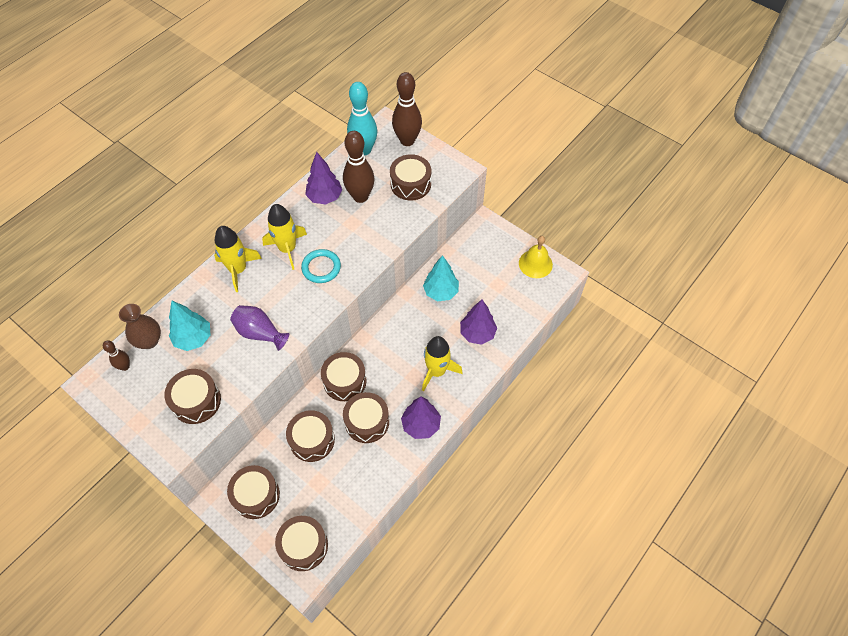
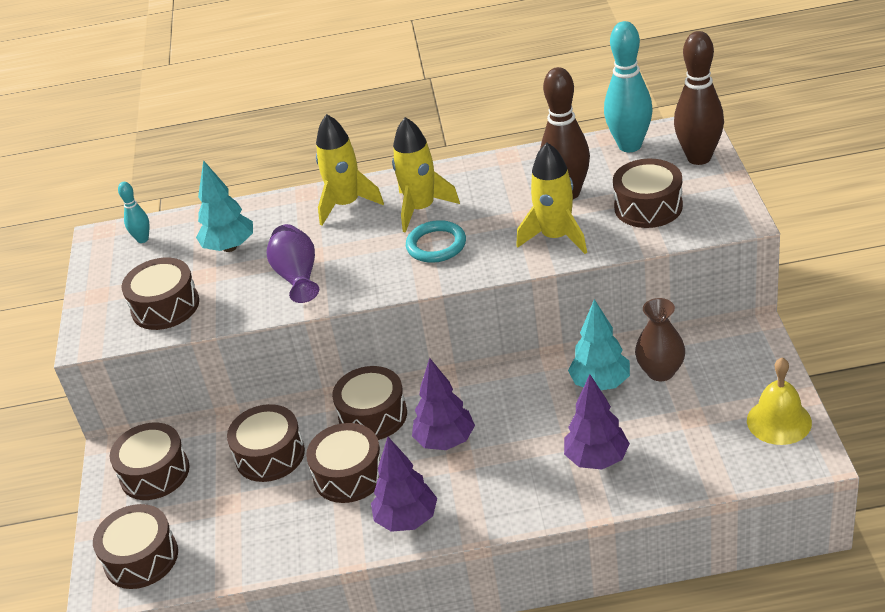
camera: 50 degrees right, 20 degrees down
(125, 366) = (142, 239): brown bowling pin -> turquoise bowling pin
(149, 341) = (189, 227): brown vase -> brown vase (660, 371)
(324, 197) = (523, 175): purple tree -> purple tree (445, 441)
(437, 371) = (494, 471): yellow rocket -> yellow rocket (556, 237)

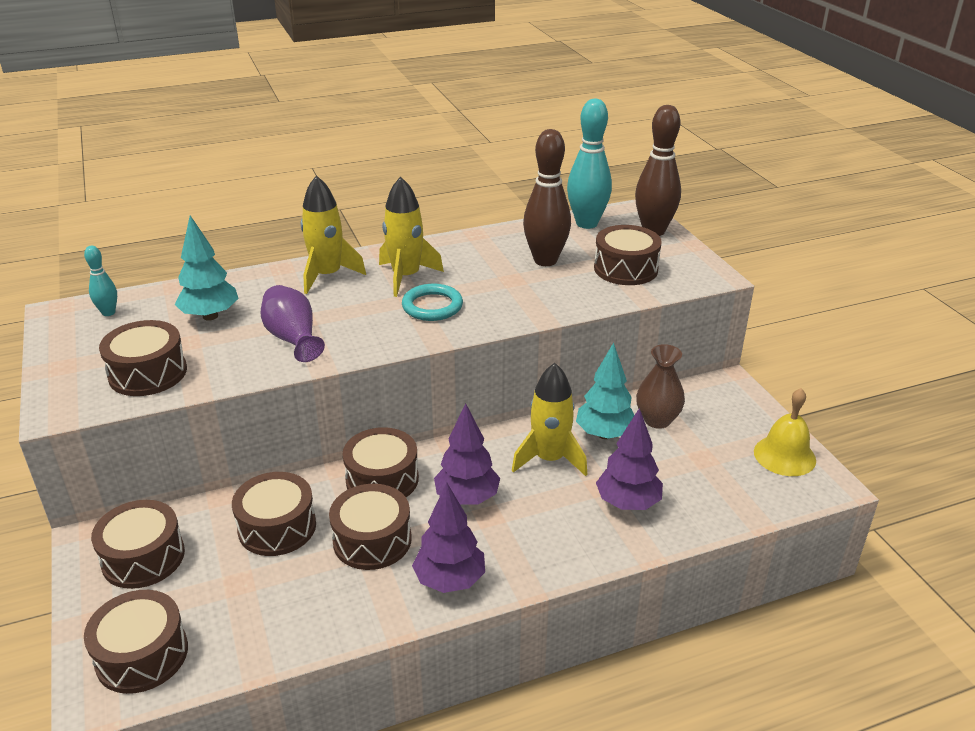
camera: 20 degrees left, 5 degrees down
(556, 237) = (549, 295): yellow rocket -> yellow rocket (549, 459)

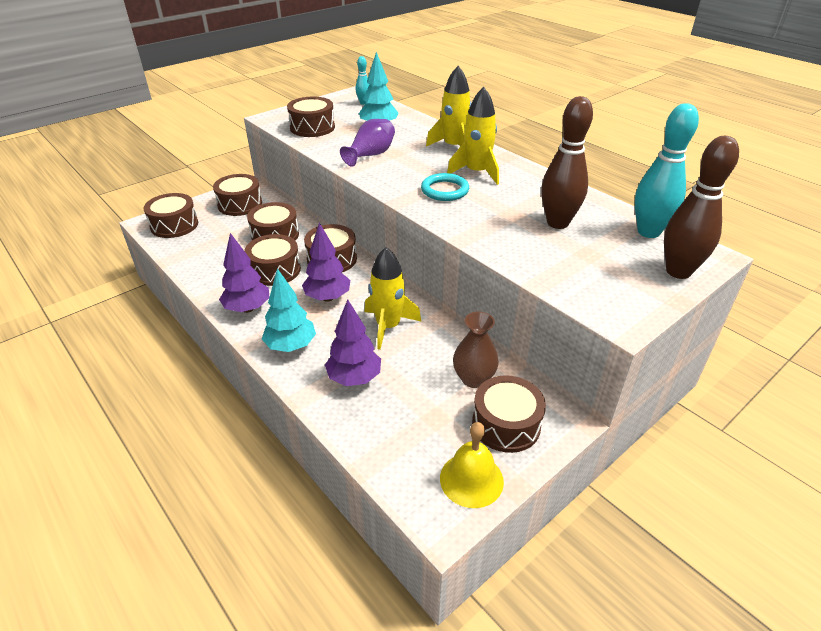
camera: 70 degrees right, 5 degrees up
(604, 434) = (435, 350): turquoise tree -> turquoise tree (291, 346)
(625, 269) = (584, 266): brown drum -> brown drum (506, 424)

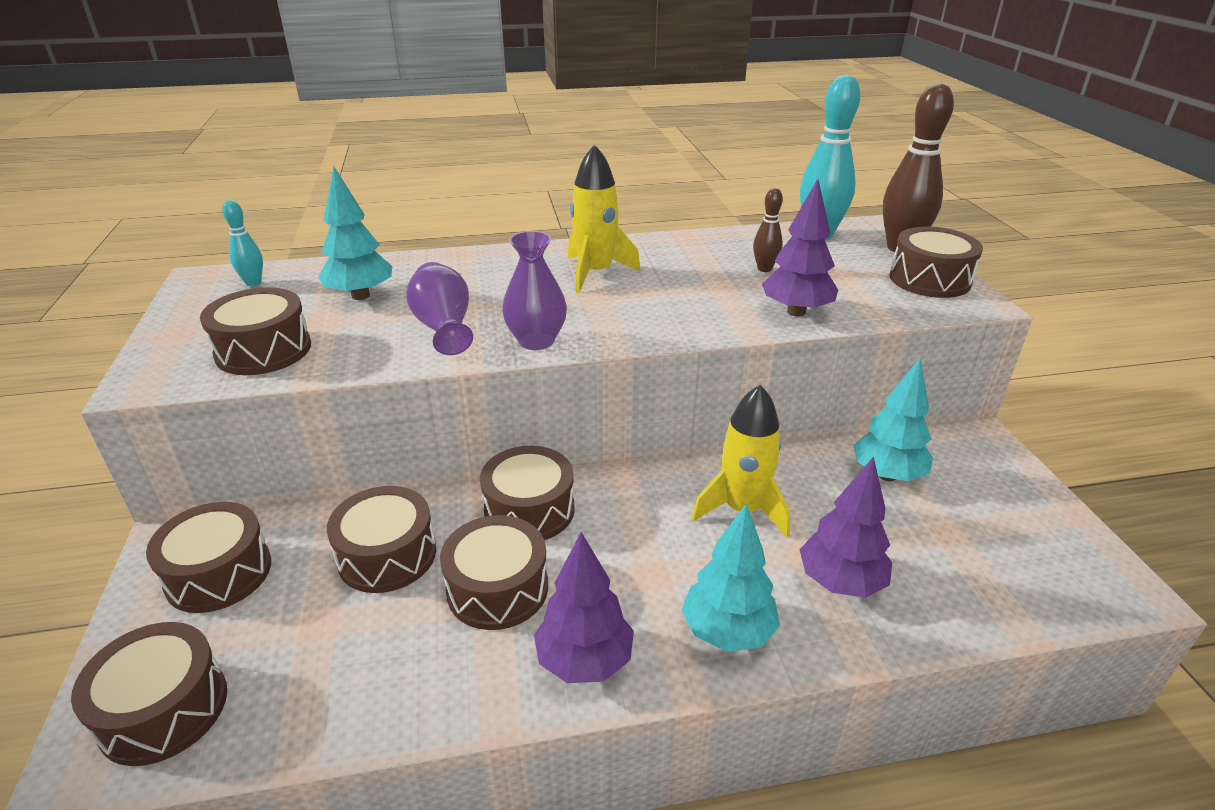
camera: 60 degrees left, 5 degrees down
(328, 297) = (629, 548): purple tree -> purple tree (796, 312)
(383, 180) = (536, 341): none -> purple vase
(445, 190) = (618, 307): turquoise ring -> none
(454, 147) = (506, 265): yellow rocket -> none
(471, 479) = (1062, 542): yellow bell -> none
(473, 379) = (887, 475): brown vase -> turquoise tree
(506, 424) = (976, 481): brown drum -> brown drum (929, 279)
(557, 223) = (764, 269): brown bowling pin -> brown bowling pin, size x0.50

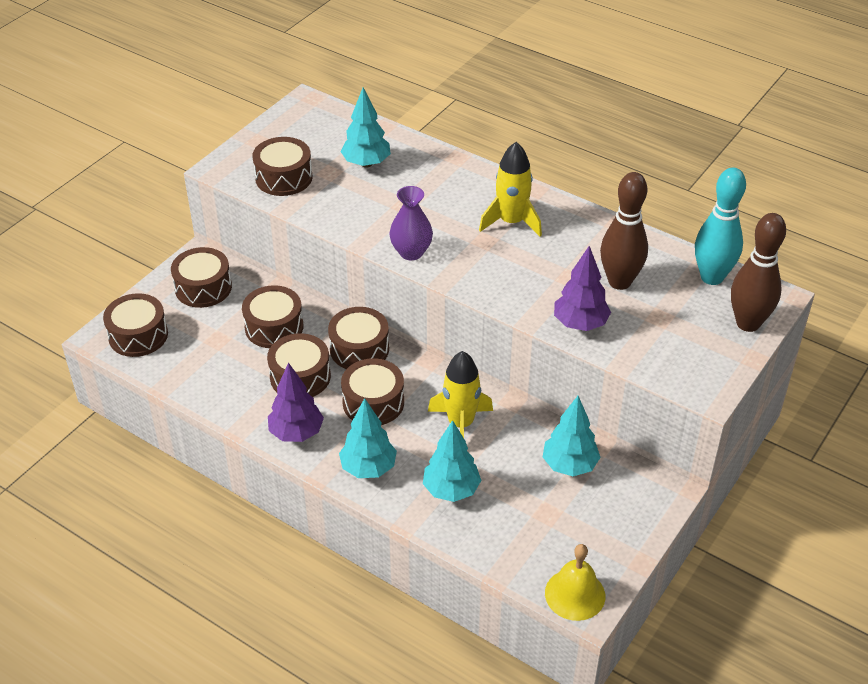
camera: 45 degrees right, 10 degrees up
(253, 283) = (326, 120): turquoise bowling pin -> none
(444, 328) = (379, 214): purple vase -> none
(764, 269) = (619, 282): brown bowling pin -> brown bowling pin, size x1.99
(840, 582) = (451, 490): purple tree -> turquoise tree
(929, 279) = (713, 358): brown drum -> brown drum (373, 402)
(1100, 589) = (575, 594): none -> yellow bell

